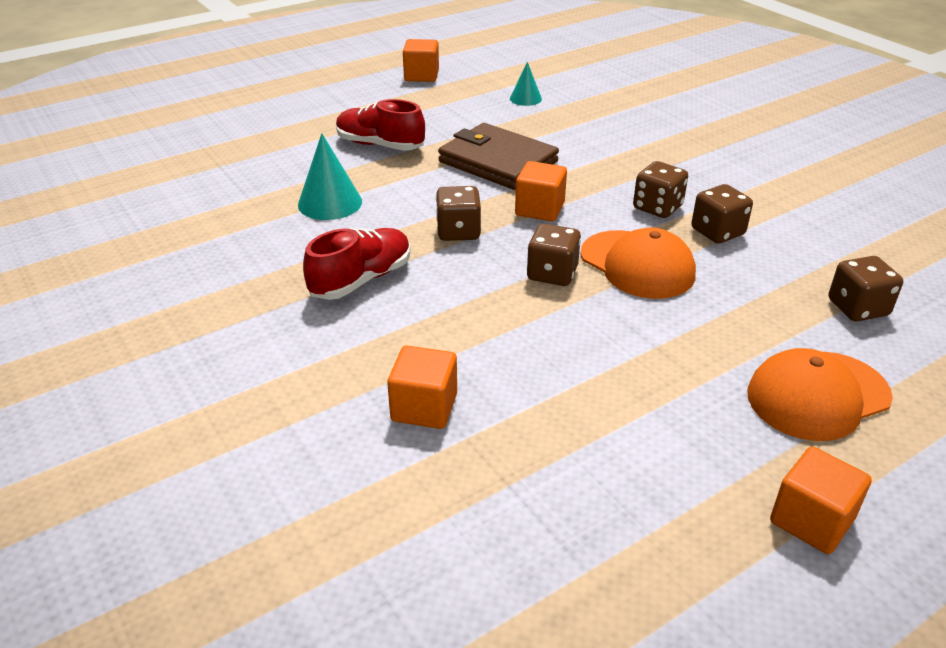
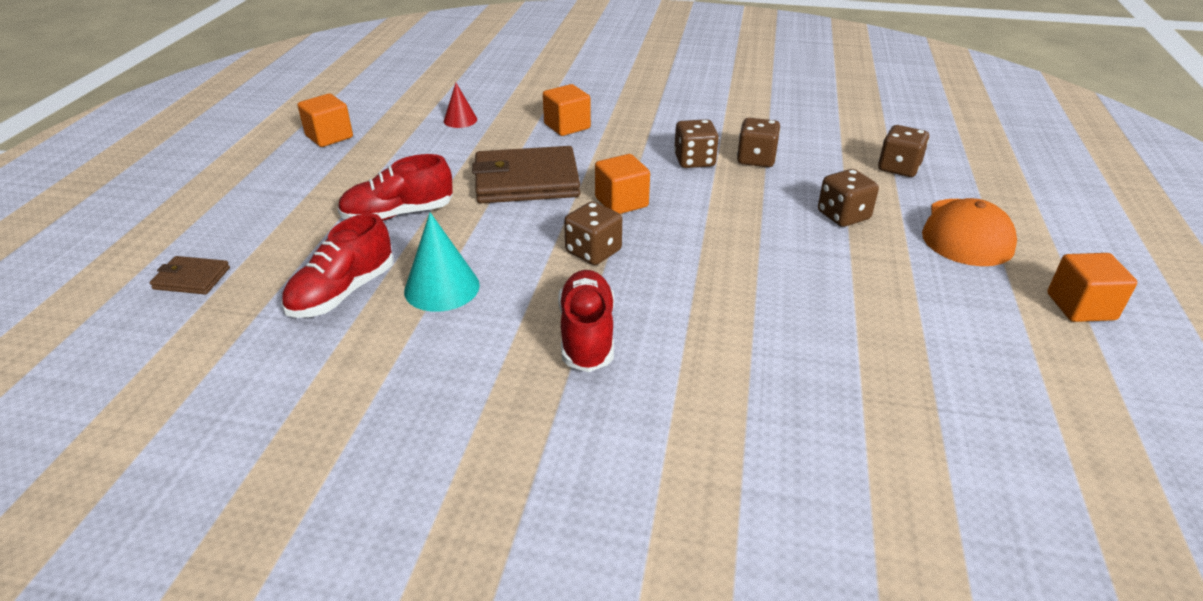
camera: 45 degrees left, 0 degrees up
(222, 129) = (192, 278): none -> brown wallet
(276, 176) = (343, 293): none -> red shoe
(424, 407) = (803, 398): orange cube -> orange cube (567, 126)
(525, 98) = (460, 120): turquoise cone -> red cone
(552, 274) = (711, 245): brown dice -> brown dice (843, 216)
(637, 265) = (750, 208): orange cap -> none

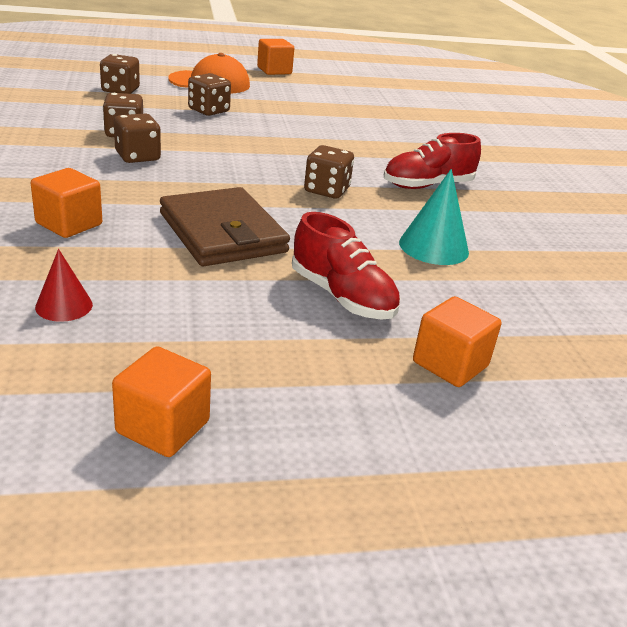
camera: 115 degrees left, 5 degrees down
(192, 278) = (572, 404): brown wallet -> none
(343, 293) = (489, 294): red shoe -> none
(621, 202) = (238, 184): orange cube -> orange cube (450, 364)

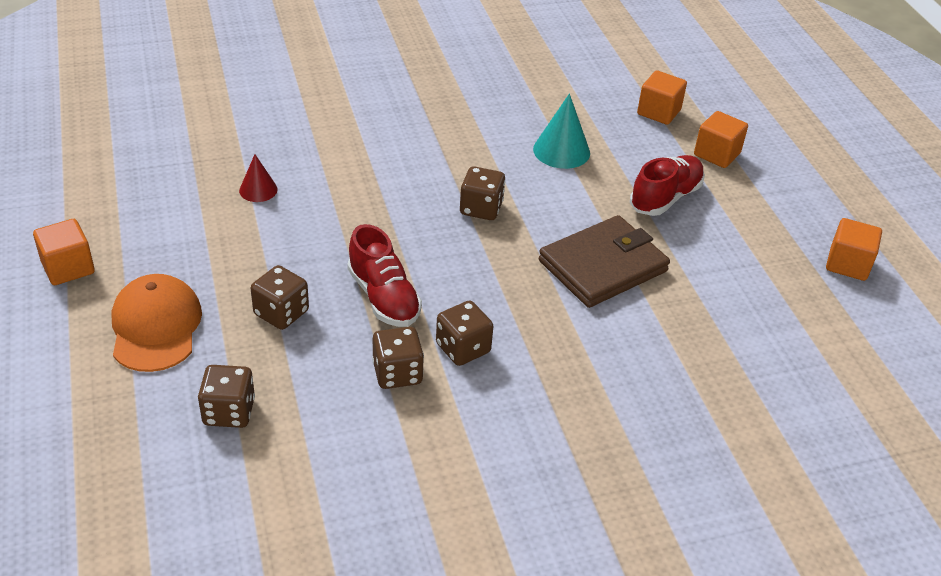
camera: 95 degrees left, 10 degrees up
(64, 305) = (762, 333): red cone -> red cone (258, 190)
(69, 224) = (641, 362): orange cube -> orange cube (658, 112)
(427, 185) = (436, 146): red shoe -> red shoe (383, 297)

